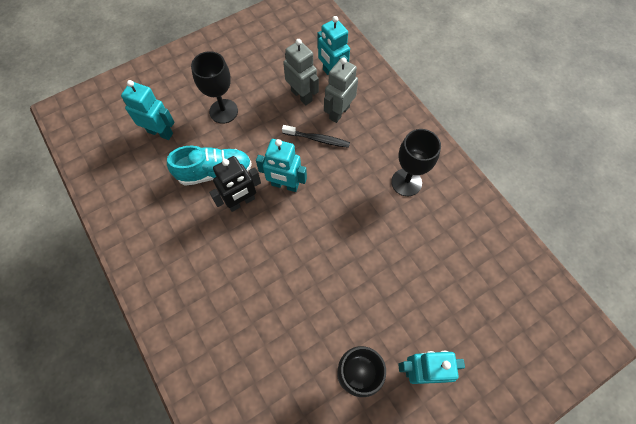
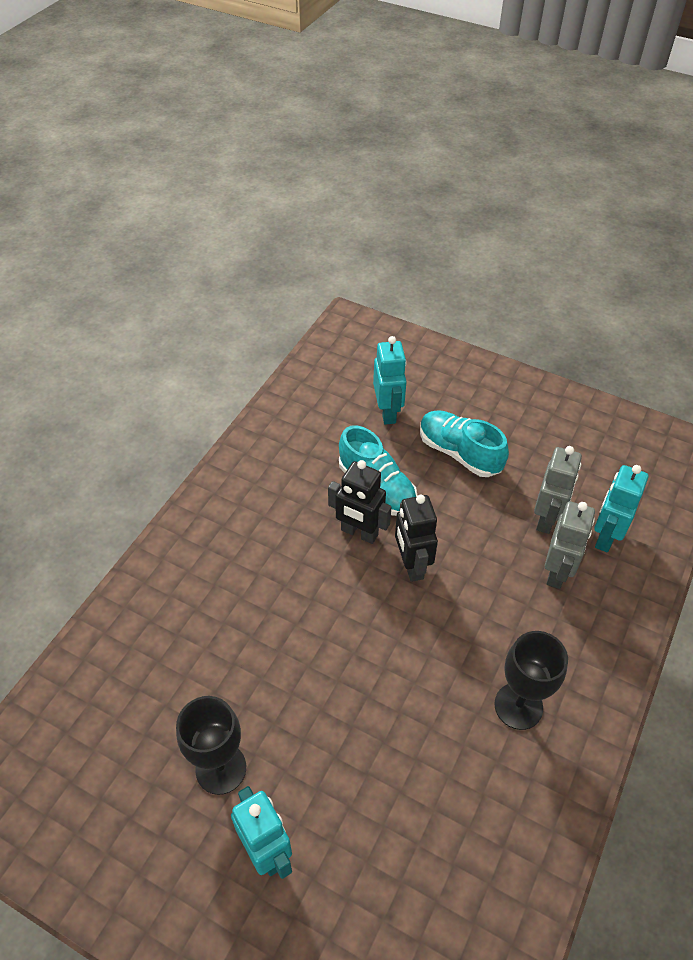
camera: 60 degrees right, 15 degrees down
(223, 111) = (459, 453): black goblet -> turquoise shoe
(285, 185) = (411, 565): turquoise robot -> black robot
(317, 139) = (499, 568): black toothbrush -> none
(339, 112) = (557, 572): grey robot -> grey robot turned 105 degrees clockwise

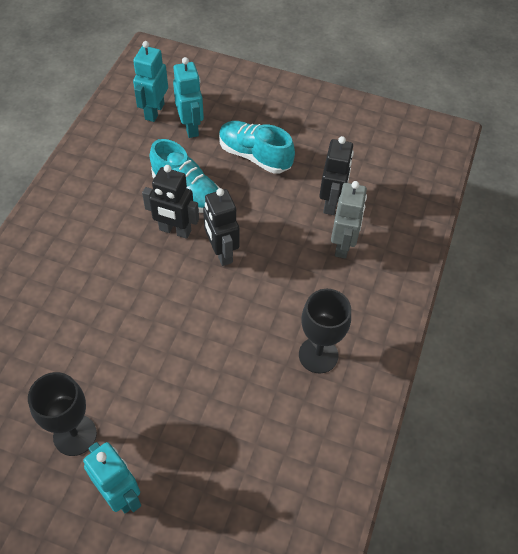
camera: 10 degrees left, 5 degrees up
(546, 519) = (331, 203): grey robot -> black robot
(605, 536) = (380, 212): turquoise robot -> turquoise robot (154, 111)

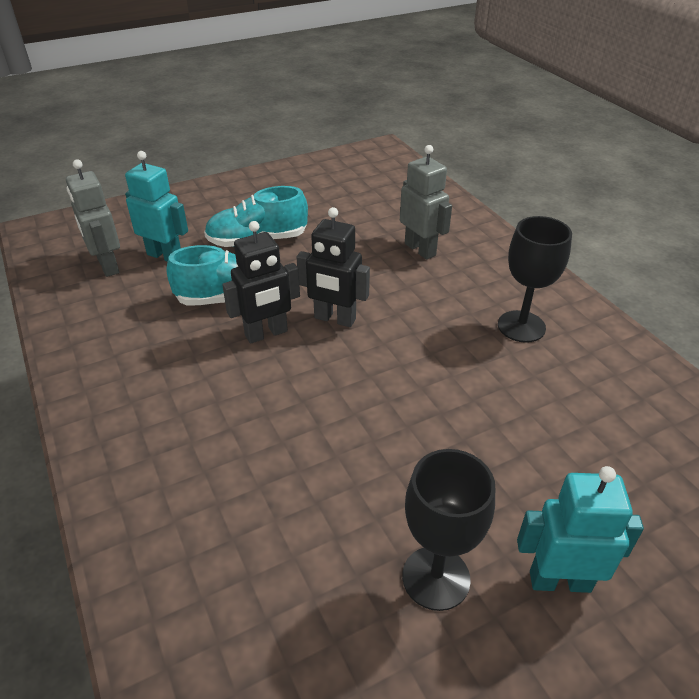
camera: 45 degrees left, 15 degrees down
(154, 111) = (107, 266): turquoise robot -> grey robot
(331, 203) = (369, 231): black robot -> none

